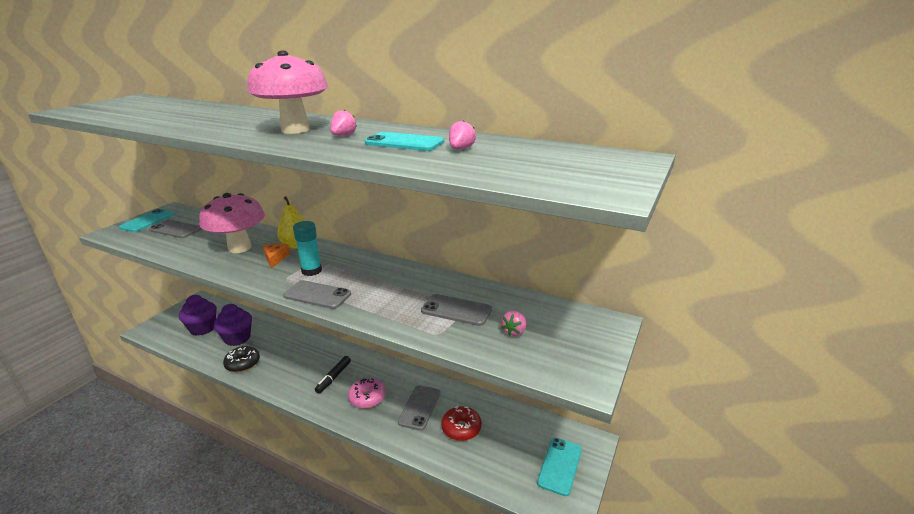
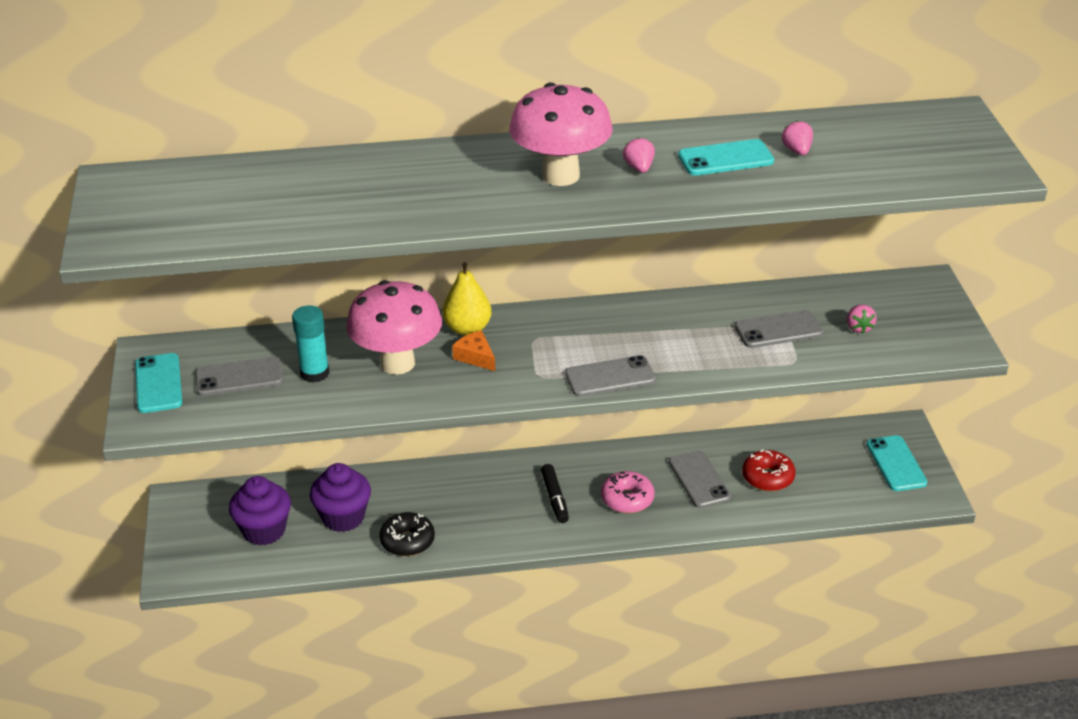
camera: 35 degrees left, 10 degrees up
(311, 271) = (551, 353): turquoise glue stick -> turquoise glue stick (314, 373)

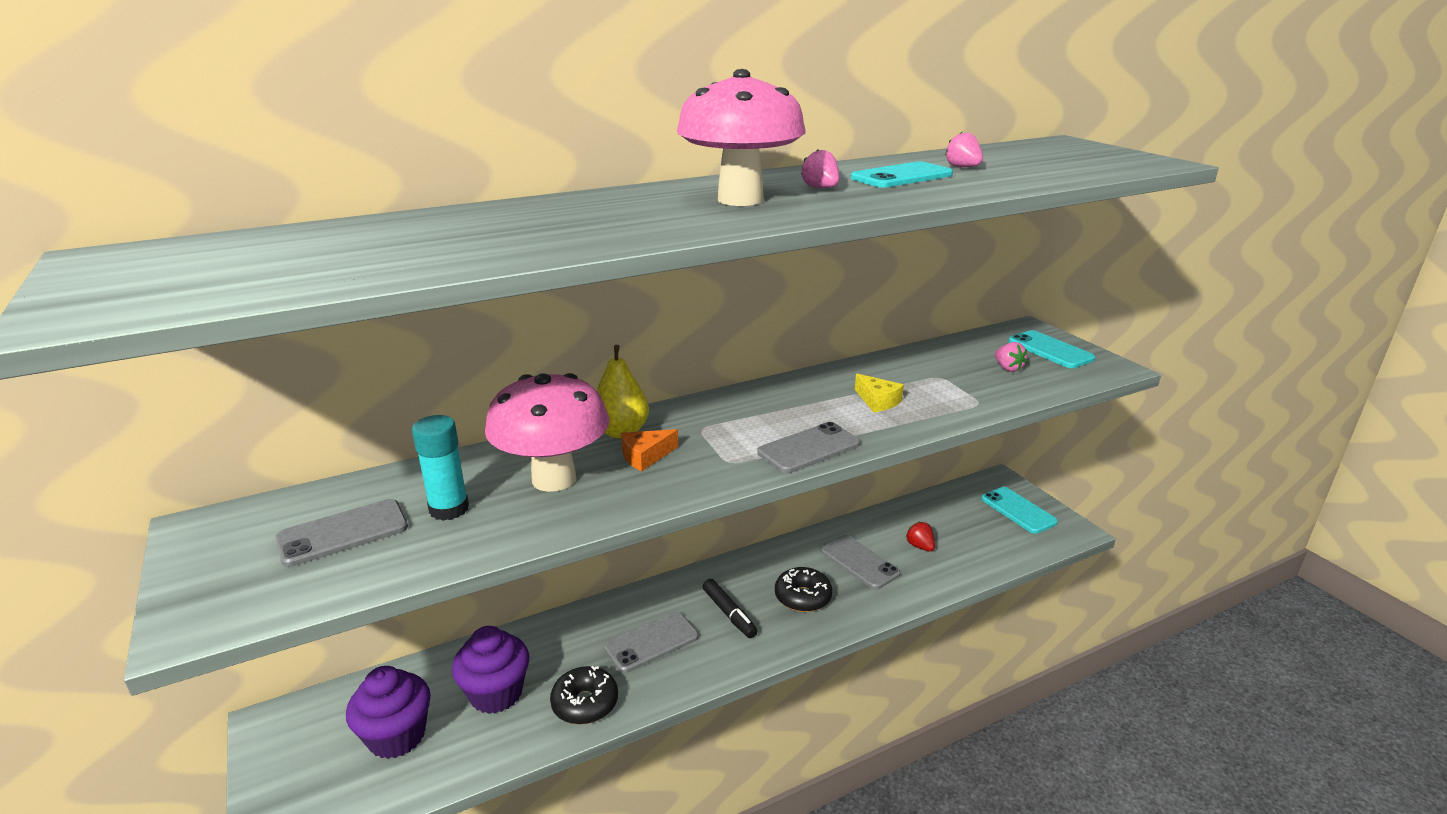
camera: 20 degrees left, 10 degrees down
(158, 384) = (219, 563): turquoise phone -> turquoise phone (1050, 350)
(475, 357) = (645, 456): orange cheese -> orange cheese turned 60 degrees counterclockwise
(627, 499) = (802, 597): pink donut -> black donut
(704, 341) = (877, 401): none -> yellow cheese
(768, 477) = (920, 546): red donut -> red strawberry
(778, 330) = (939, 381): grey phone -> grey phone (651, 642)

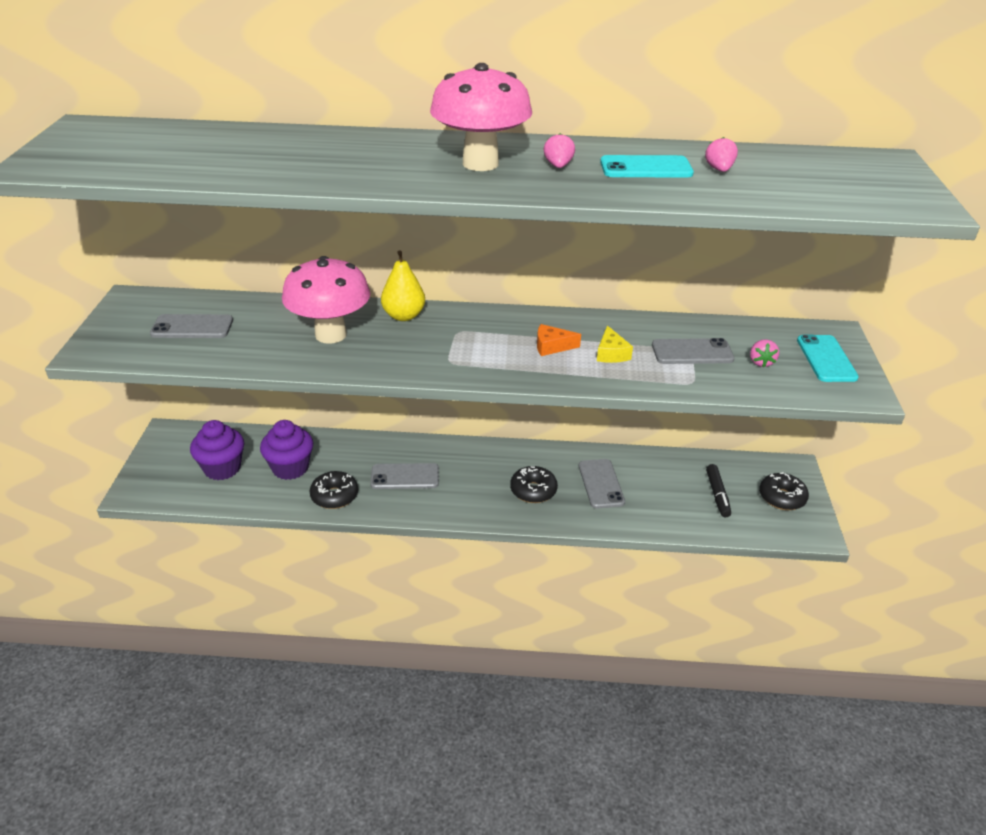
camera: 30 degrees right, 10 degrees up
(449, 509) = (256, 333): turquoise glue stick -> none
(645, 456) = (400, 339): orange cheese -> orange cheese (552, 346)
(729, 613) = (471, 480): black marker -> black marker (717, 494)
(809, 448) = (514, 371): grey phone -> grey phone (692, 352)
(920, 546) = (662, 491): red strawberry -> none
(1018, 510) = (782, 497): turquoise phone -> black donut

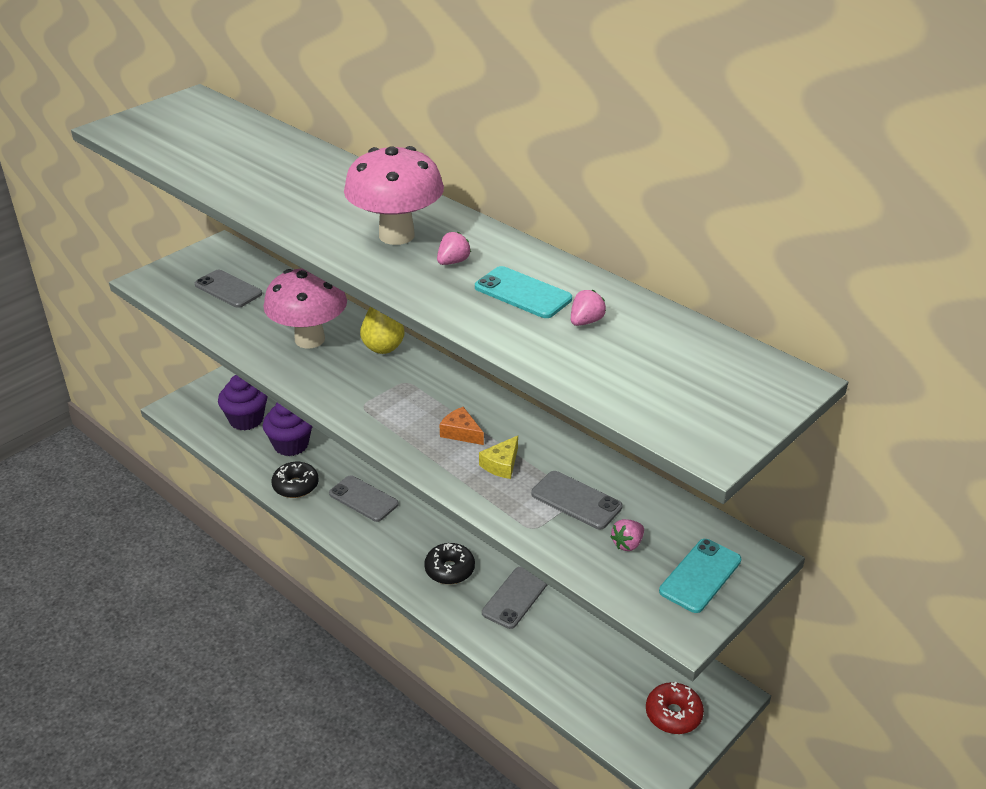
camera: 40 degrees right, 0 degrees up
(717, 494) = (611, 672): black marker -> none
(782, 497) = (673, 714): black donut -> red donut

